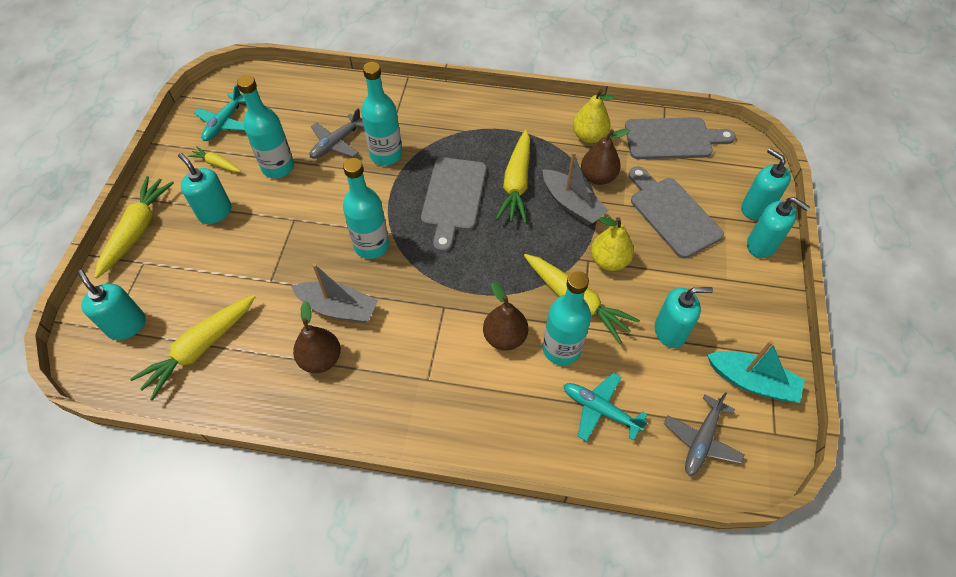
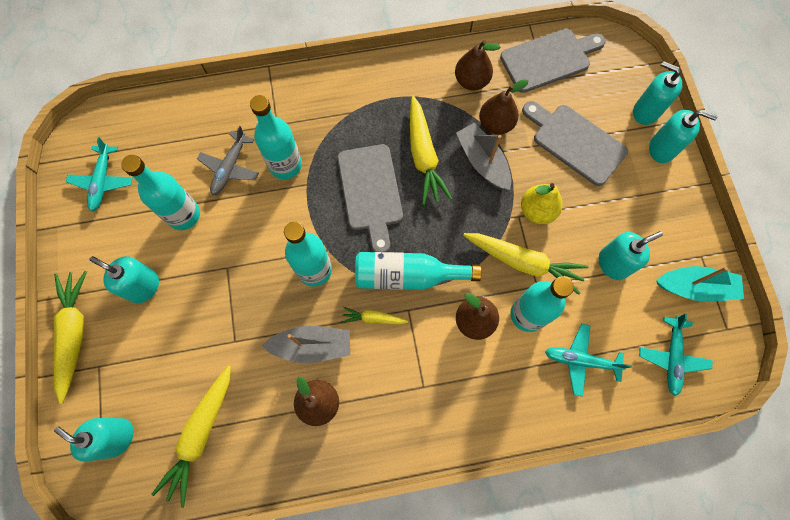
camera: 20 degrees left, 15 degrees up
(216, 164) = (118, 231): yellow carrot -> yellow carrot (373, 318)
(456, 277) = (407, 275): none -> turquoise bottle
(571, 204) = (482, 162): grey boat -> grey boat turned 150 degrees counterclockwise
(589, 136) = (471, 81): yellow pear -> brown pear
(701, 440) = (672, 357): grey plane -> turquoise plane

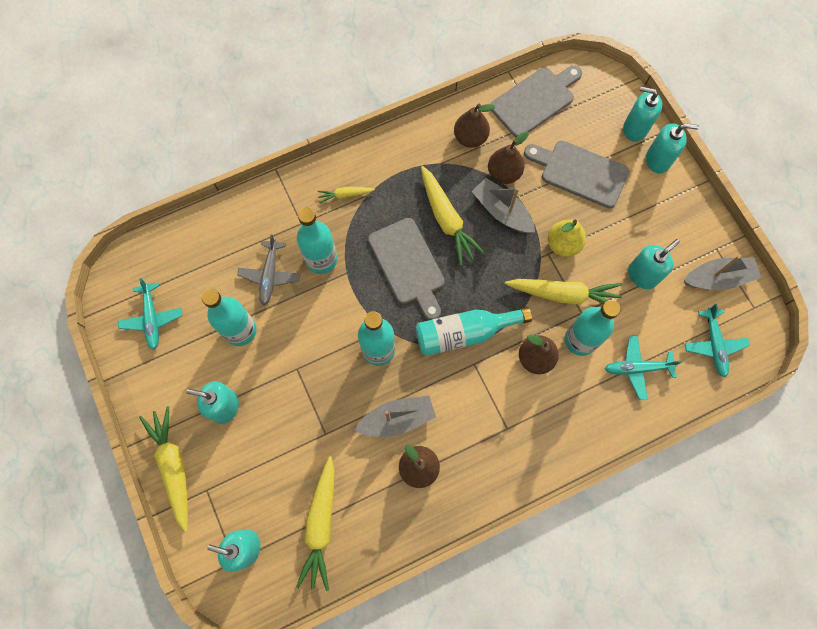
camera: 15 degrees left, 0 degrees up
(373, 318) = (445, 379): yellow carrot -> yellow carrot (345, 195)
(694, 287) = (717, 278): turquoise boat -> grey boat

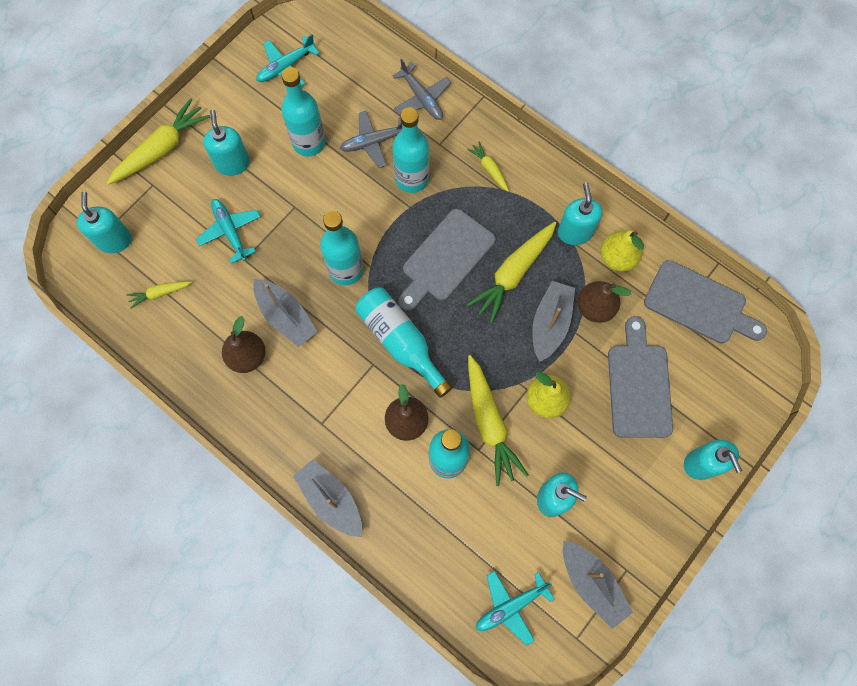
camera: 65 degrees right, 0 degrees up
(249, 218) = (421, 98): none -> grey plane
(321, 525) = (160, 293): yellow carrot -> yellow carrot, size x0.51
(470, 138) = (617, 258): brown pear -> yellow pear
(576, 448) = (331, 500): none -> grey boat
(634, 129) = (726, 424): turquoise soap dispenser -> turquoise soap dispenser (575, 232)
(637, 368) = (445, 531): turquoise plane -> turquoise plane (230, 232)

